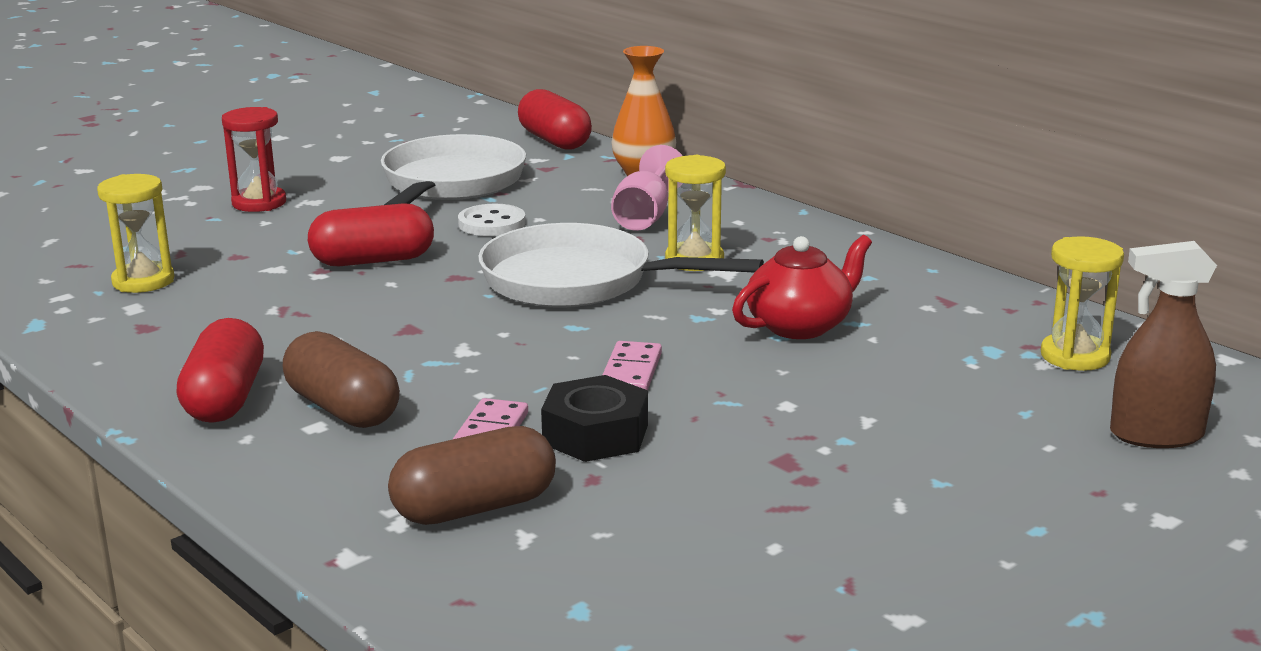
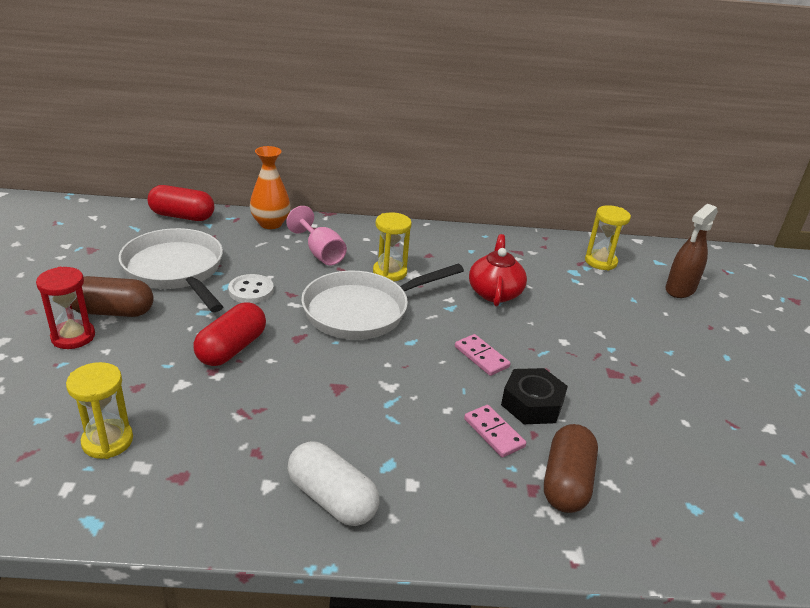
camera: 50 degrees left, 10 degrees up
(225, 399) = (332, 499): red capsule -> white capsule
(343, 409) = (404, 463): brown capsule -> brown capsule (113, 311)

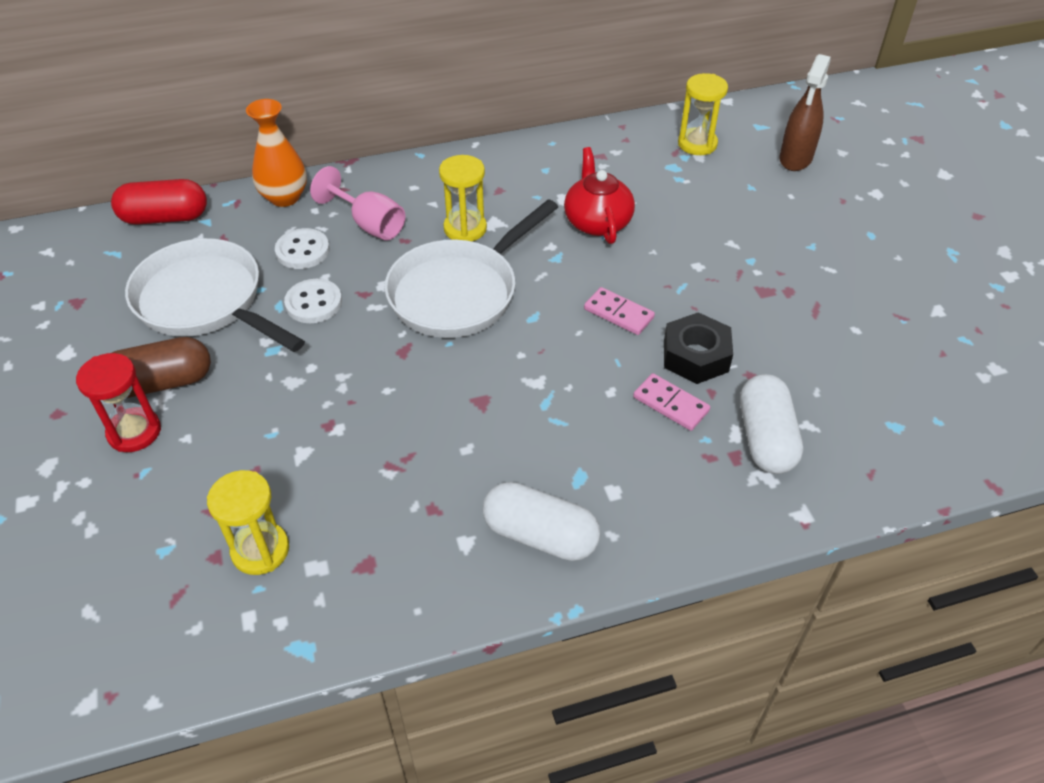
camera: 15 degrees left, 15 degrees up
(232, 349) = (334, 389): red capsule -> none
(263, 257) = (302, 251): none -> white button
(566, 482) = (765, 438): brown capsule -> white capsule

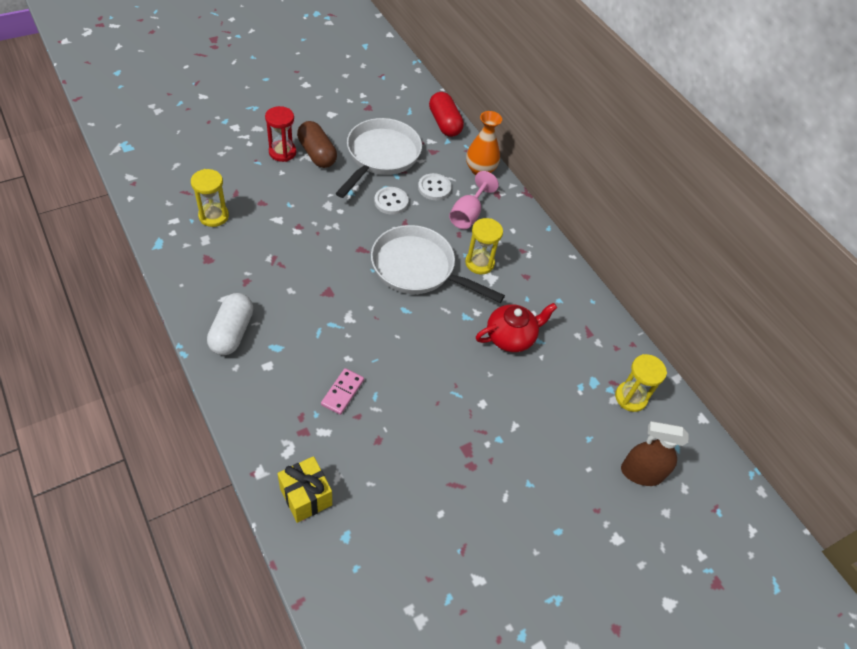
camera: 70 degrees right, 5 degrees up
(618, 313) = (420, 357): pink domino -> none
(695, 356) = (389, 405): black nut -> none
(765, 438) = (321, 449): white capsule -> none
(840, 463) = (306, 496): none -> yellow gift

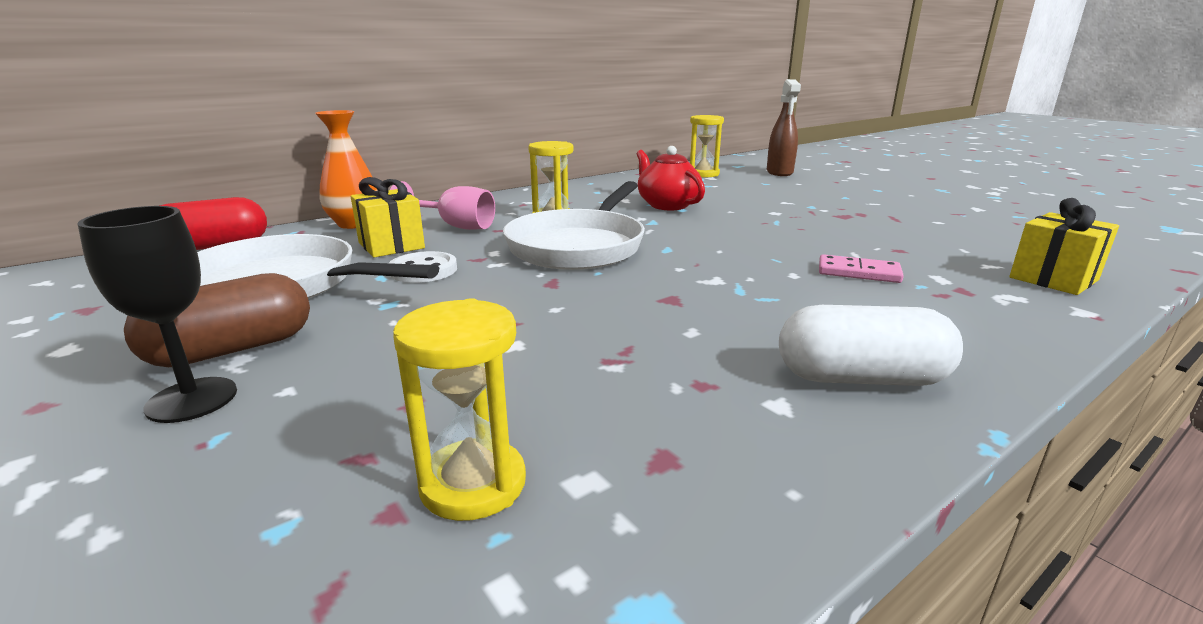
camera: 90 degrees left, 30 degrees down
(282, 152) = (192, 400): red hourglass -> black goblet
(434, 188) = (391, 245): white button -> yellow gift

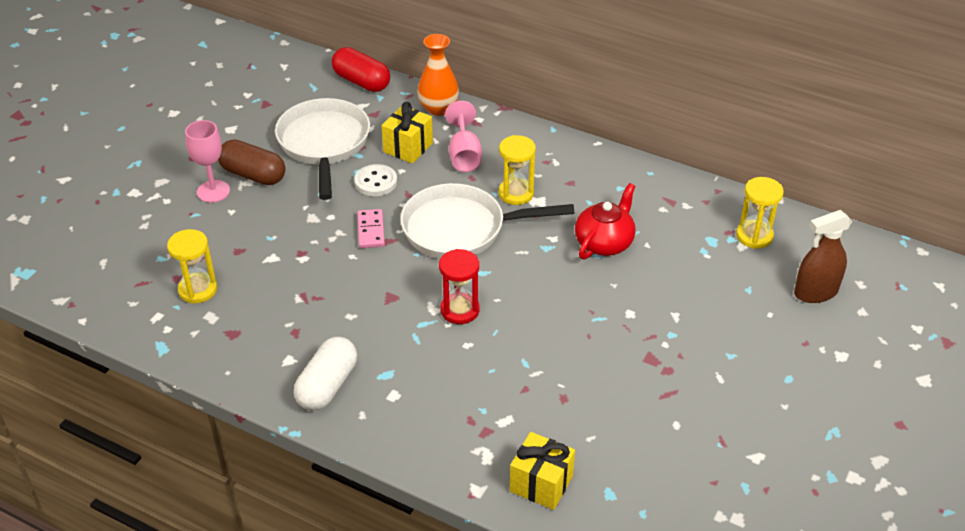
camera: 65 degrees right, 20 degrees up
(192, 400) = (213, 191): black goblet -> pink goblet
(727, 268) = (460, 310): none -> red hourglass
(858, 272) = (491, 377): pink domino -> pink domino (371, 230)
(861, 378) = (327, 385): white capsule -> white capsule turned 45 degrees clockwise

